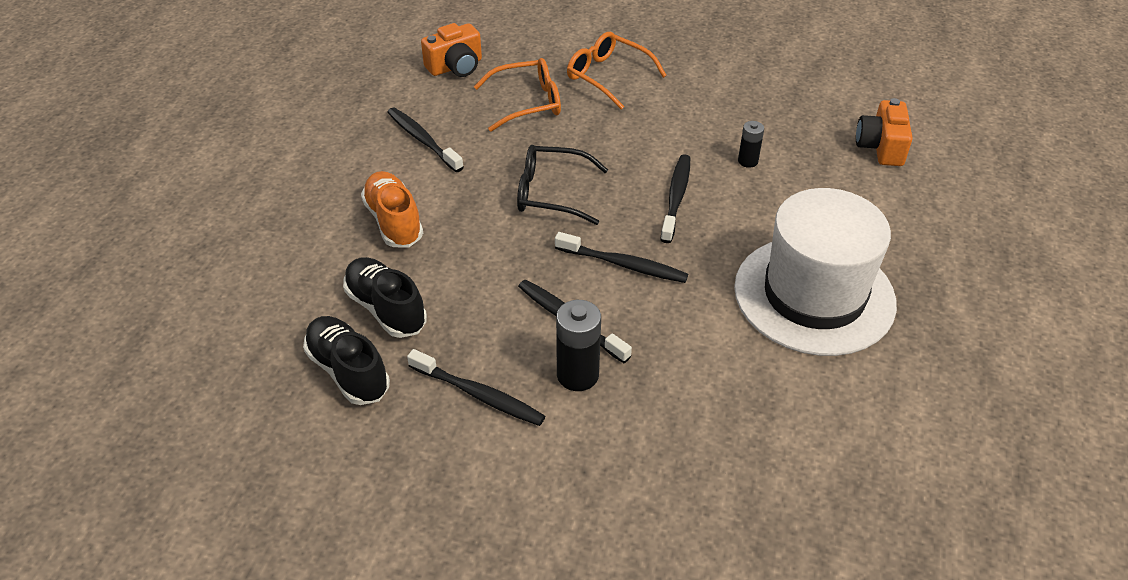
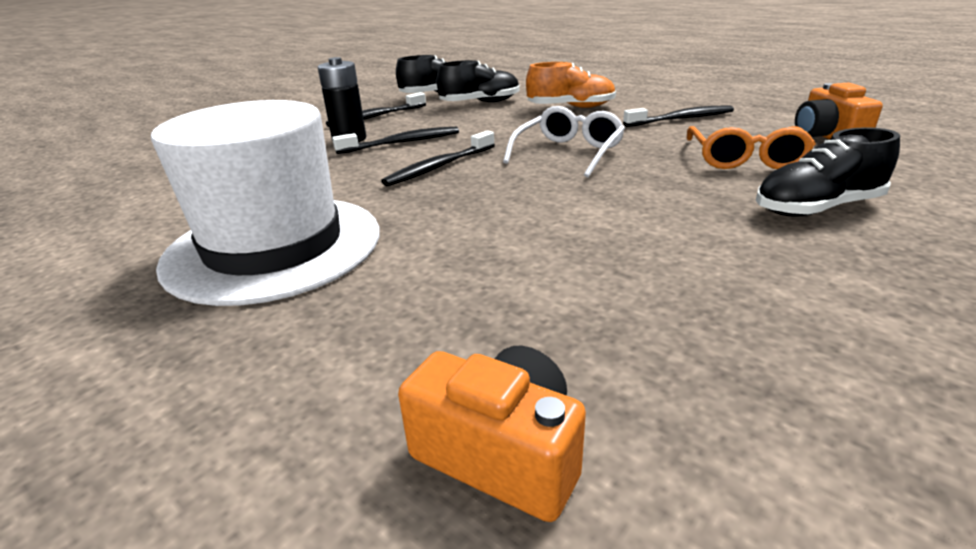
camera: 115 degrees right, 15 degrees down
(551, 193) = (568, 153): black glasses -> white glasses
(608, 76) = (816, 208): orange glasses -> black shoe
(676, 197) = (514, 205): black toothbrush -> none
(748, 161) = (554, 268): black battery -> none

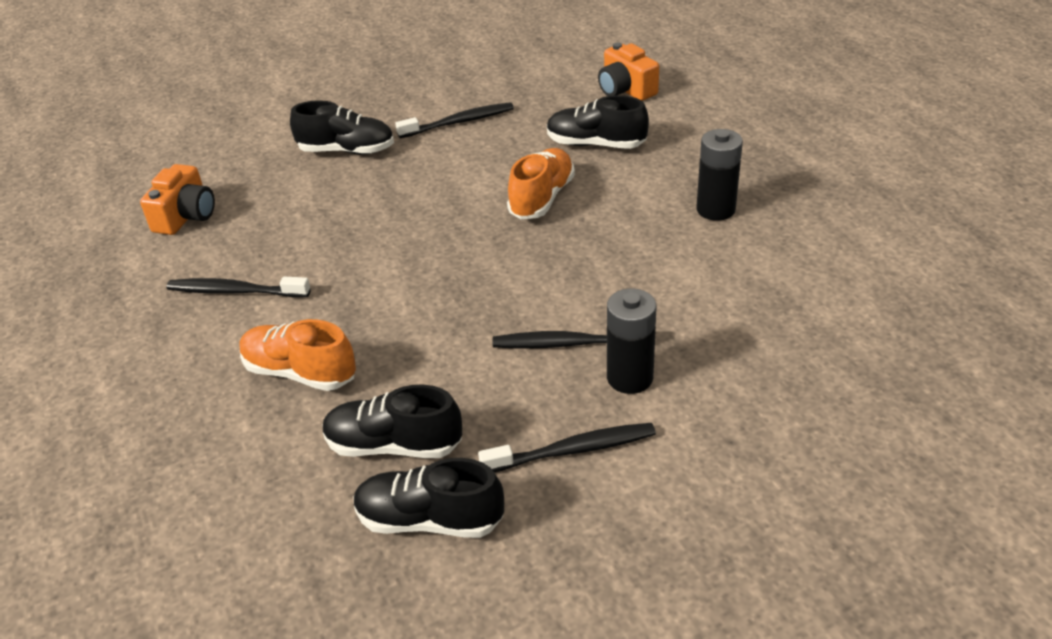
camera: 155 degrees left, 10 degrees up
(274, 246) = (715, 209): white hat -> black battery
(439, 167) = (553, 276): black toothbrush -> black toothbrush (459, 122)
(482, 294) = (595, 144): none -> black shoe
(503, 214) = (542, 198): none -> orange shoe
(568, 153) = (419, 262): white glasses -> none
(744, 159) = (299, 208): orange glasses -> none

